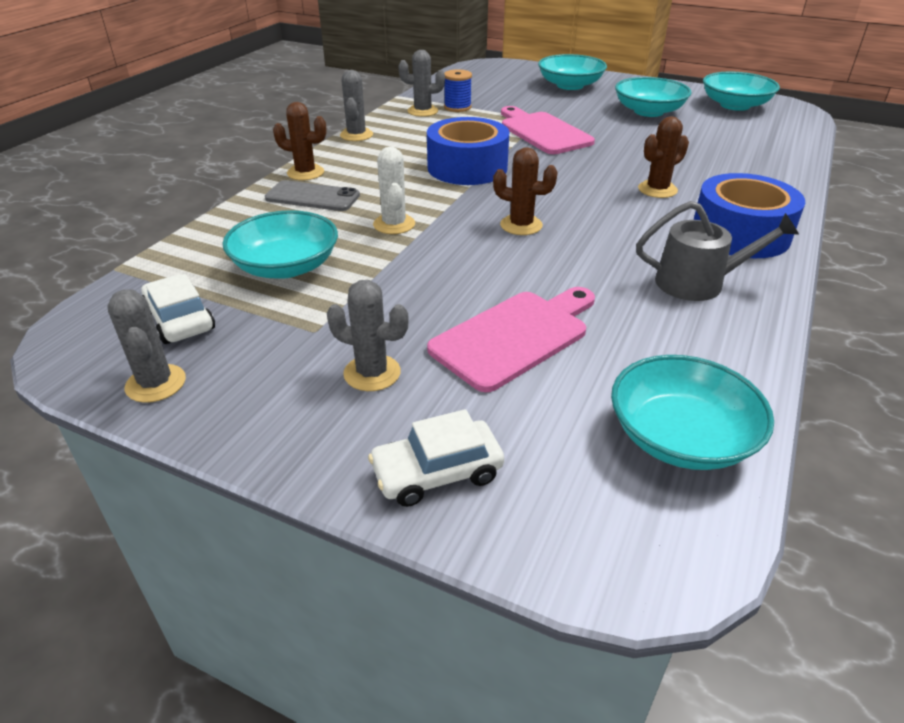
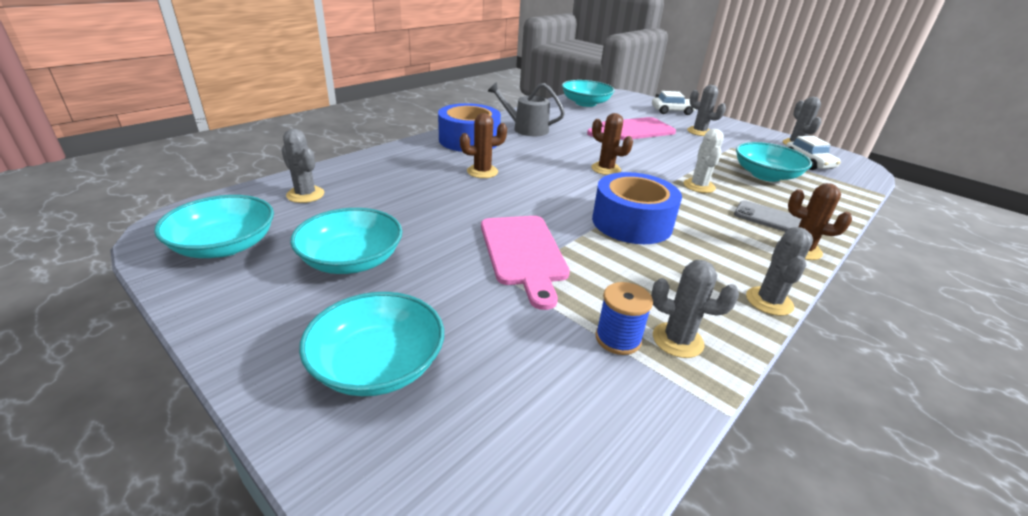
camera: 165 degrees left, 5 degrees down
(763, 138) = (305, 195): none -> grey cactus

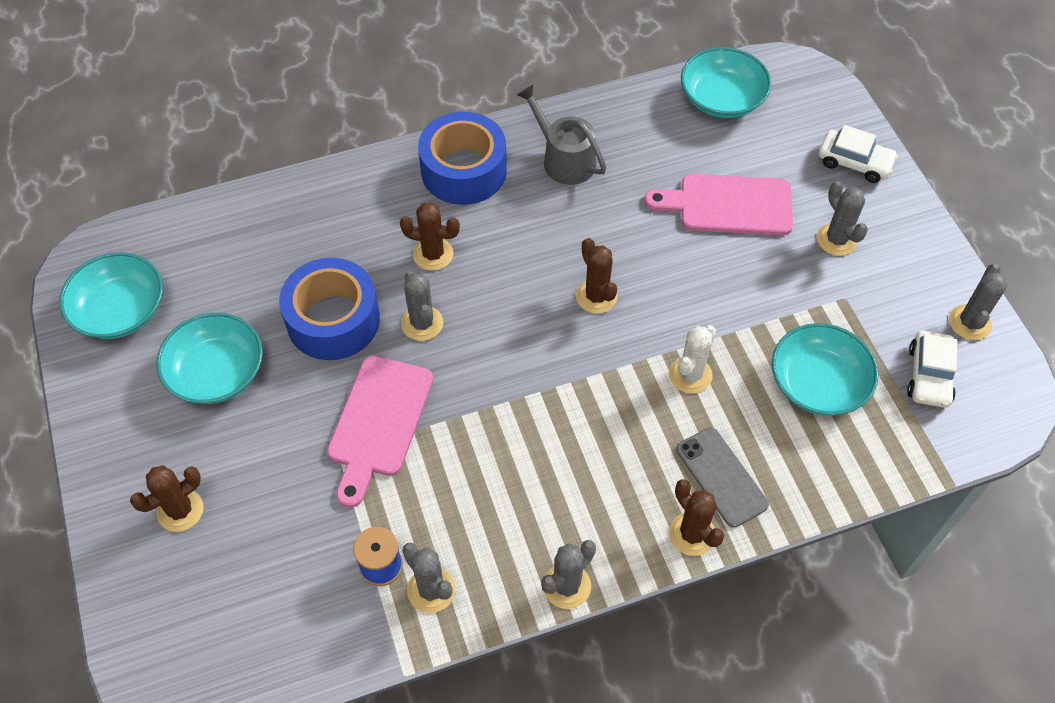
camera: 30 degrees right, 25 degrees up
(305, 195) = (219, 243): grey cactus -> grey cactus (422, 323)
(378, 365) = (180, 510): turquoise bowl -> brown cactus
(632, 222) = (534, 415): blue tape -> blue tape (333, 320)

